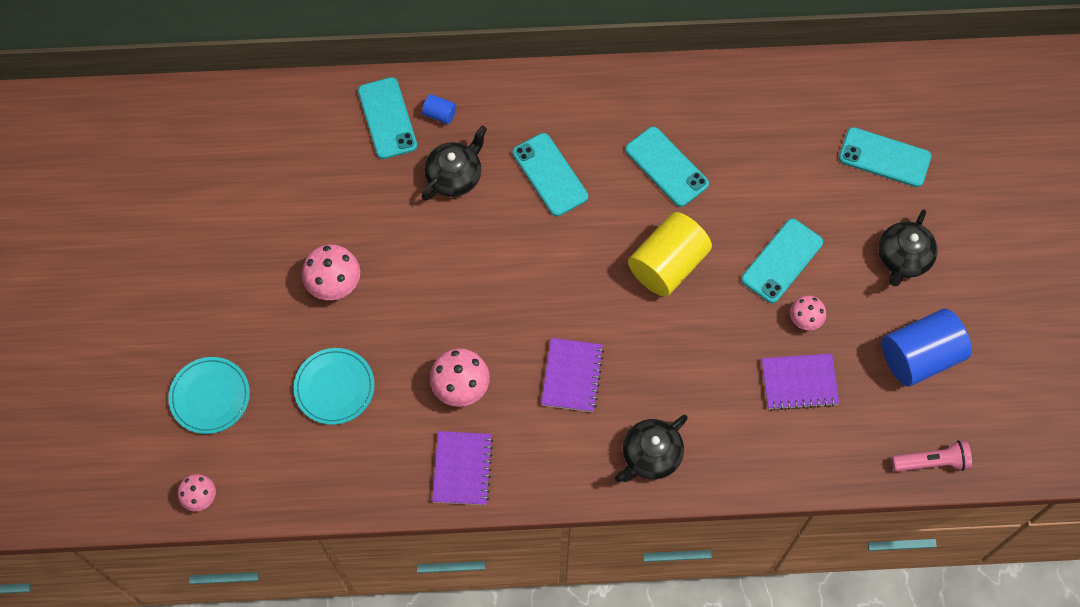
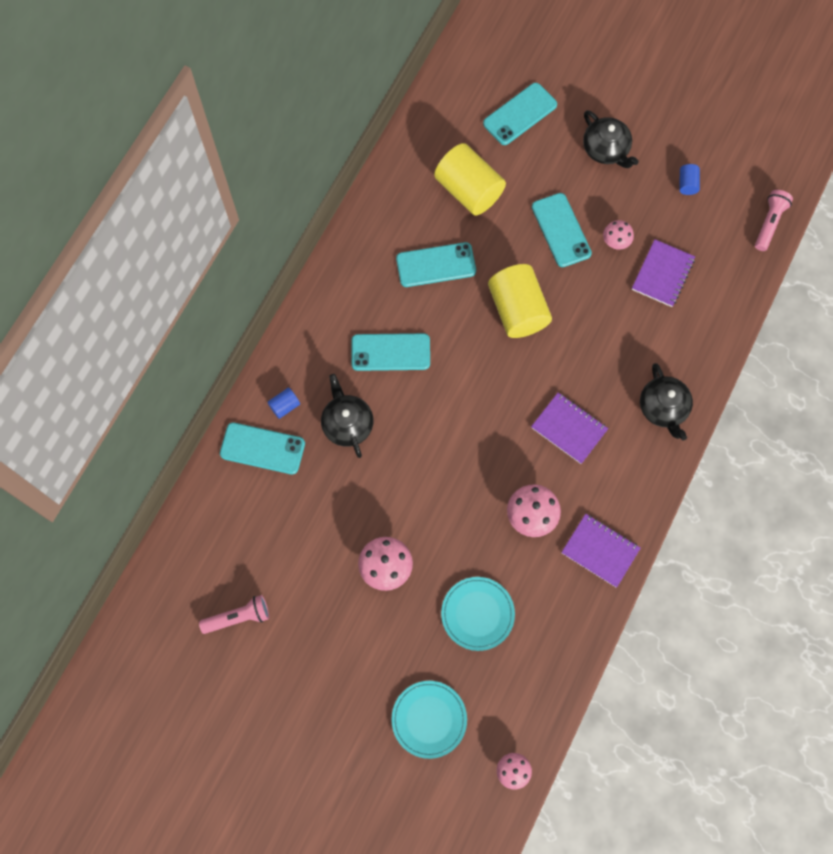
camera: 60 degrees left, 5 degrees up
(218, 185) = (238, 617): none -> pink flashlight
(766, 154) = (468, 190): none -> yellow cylinder
(920, 357) = (687, 184): blue cylinder -> blue cylinder, size x0.43

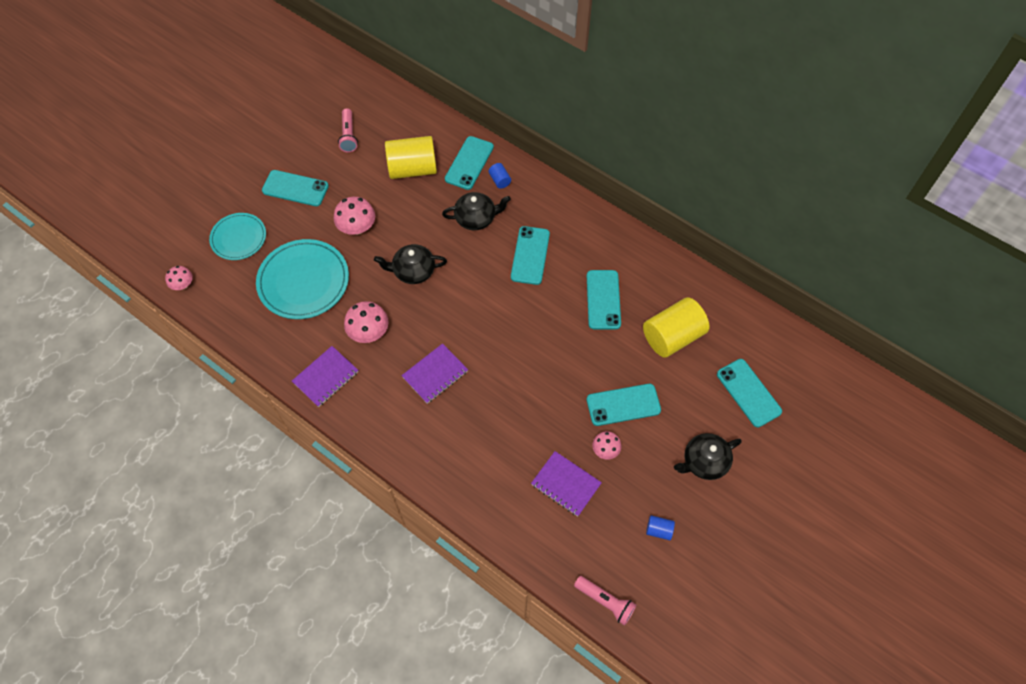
camera: 100 degrees right, 10 degrees down
(338, 666) = (295, 188): none -> turquoise phone
(477, 614) = (303, 281): turquoise plate -> turquoise plate, size x1.60
(517, 310) = (550, 355): yellow cylinder -> yellow cylinder (412, 169)
(663, 408) = (435, 455): black teapot -> black teapot (413, 271)

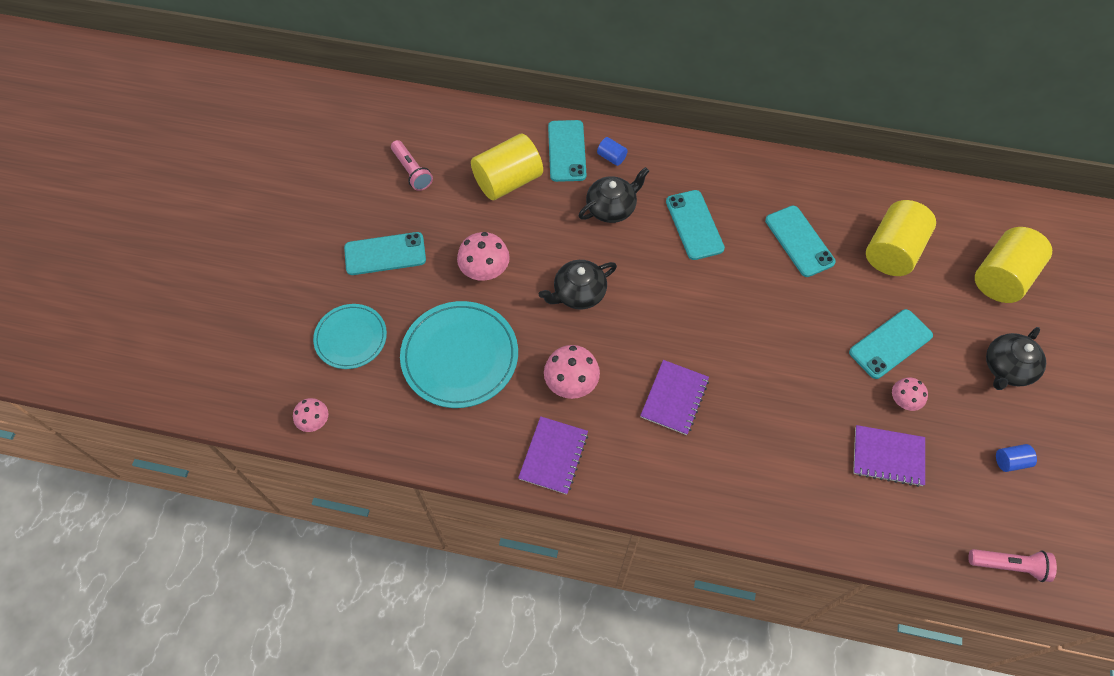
camera: 25 degrees left, 0 degrees up
(748, 393) = (1002, 277): turquoise phone -> yellow cylinder

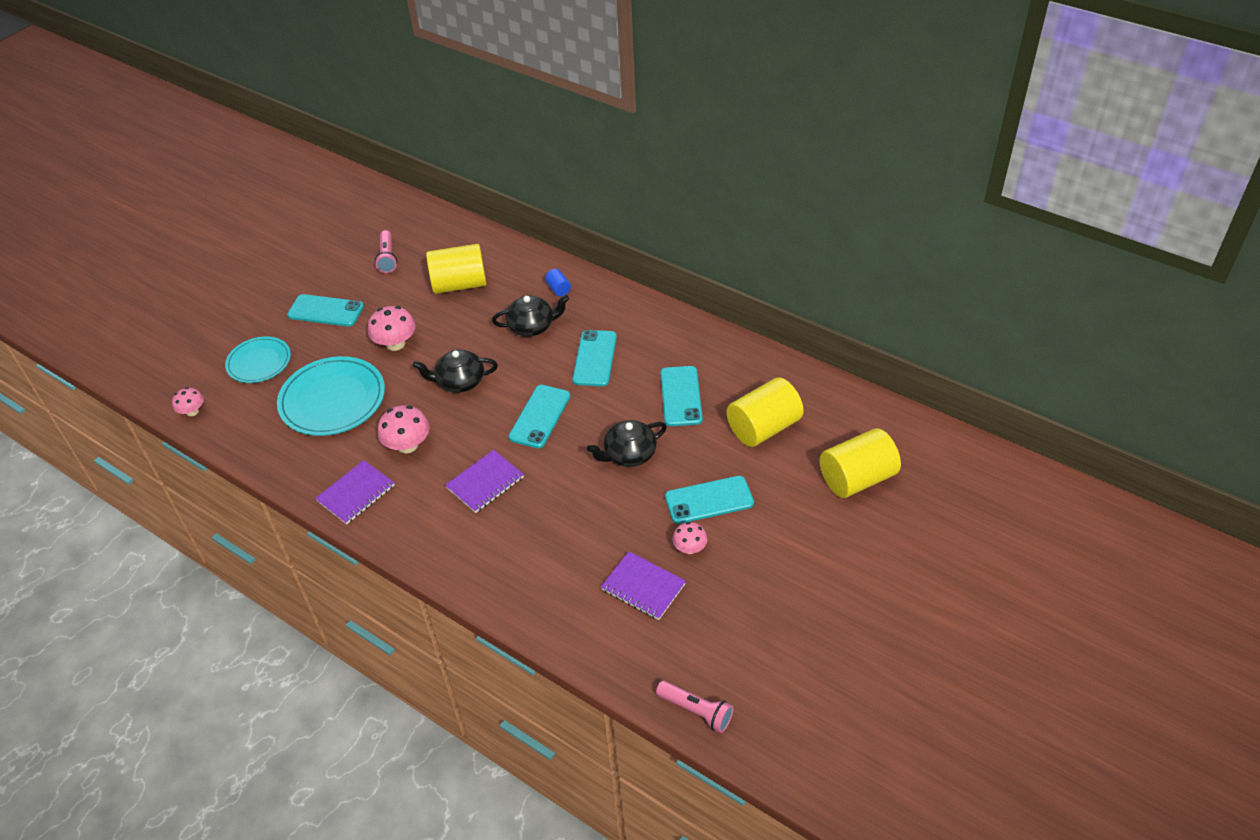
camera: 25 degrees right, 15 degrees down
(566, 151) = (523, 275): turquoise phone -> turquoise phone (540, 416)
(1007, 368) = (809, 553): black teapot -> black teapot (629, 454)
(1010, 461) = (758, 629): blue cylinder -> none

